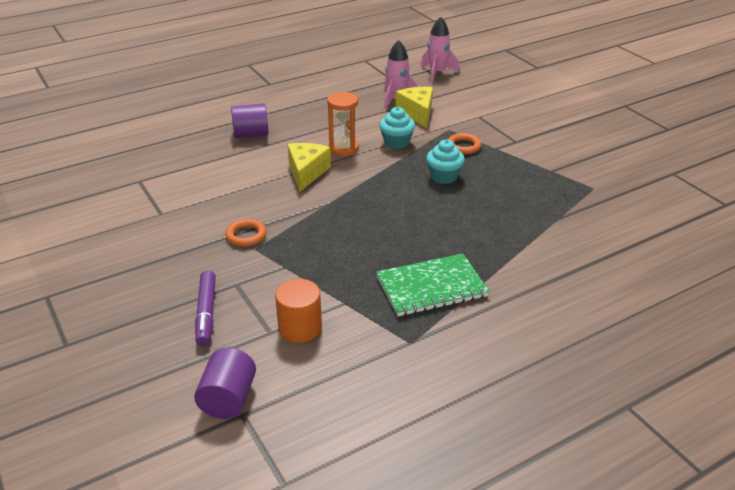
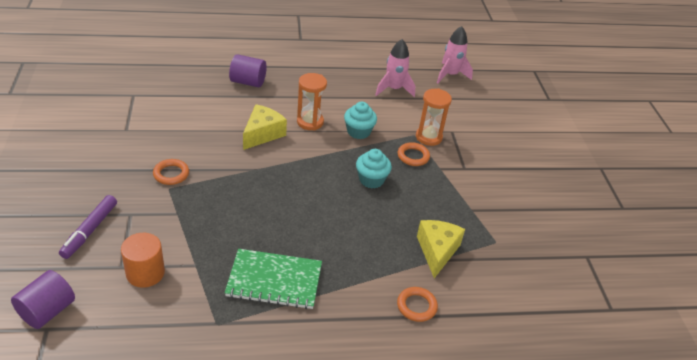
camera: 20 degrees right, 5 degrees up
(417, 113) = (400, 109): yellow cheese -> yellow cheese (437, 251)
(463, 127) = (428, 137): none -> orange hourglass
(574, 260) = (416, 306): none -> orange ring

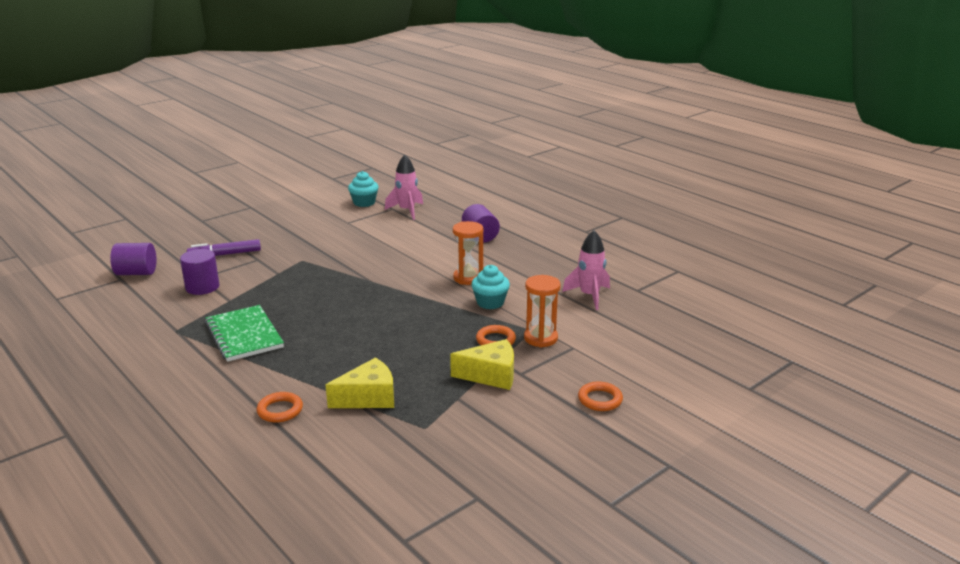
camera: 60 degrees right, 15 degrees down
(145, 273) = (202, 287): orange cylinder -> purple cylinder
(171, 174) = (319, 255): orange ring -> orange ring (600, 399)
(262, 134) = (419, 266): yellow cheese -> yellow cheese (491, 375)
(371, 180) = (428, 332): turquoise cupcake -> turquoise cupcake (364, 203)
(450, 75) = (674, 315): pink rocket -> pink rocket (407, 211)

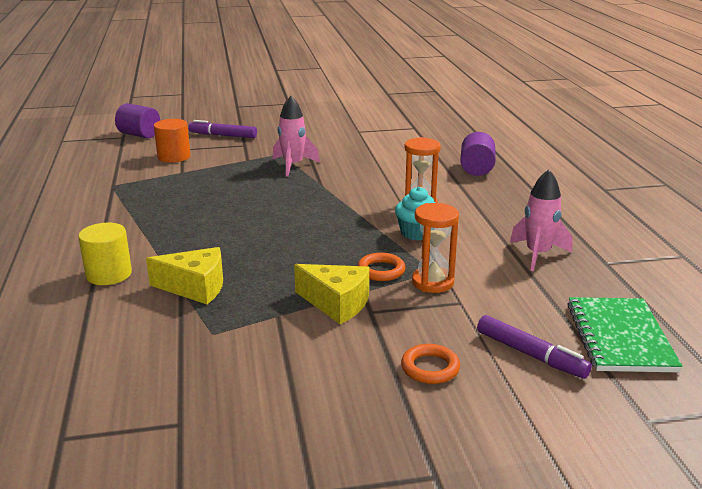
camera: 30 degrees right, 0 degrees up
(202, 287) = (174, 157): purple cylinder -> orange cylinder
(244, 335) = (158, 203): green notebook -> green notebook (619, 337)
(280, 410) = (109, 274): orange ring -> yellow cylinder
(364, 203) = (393, 118): turquoise cupcake -> none
(407, 211) = (426, 132): pink rocket -> pink rocket (293, 165)
(651, 369) = (530, 355): none -> purple marker

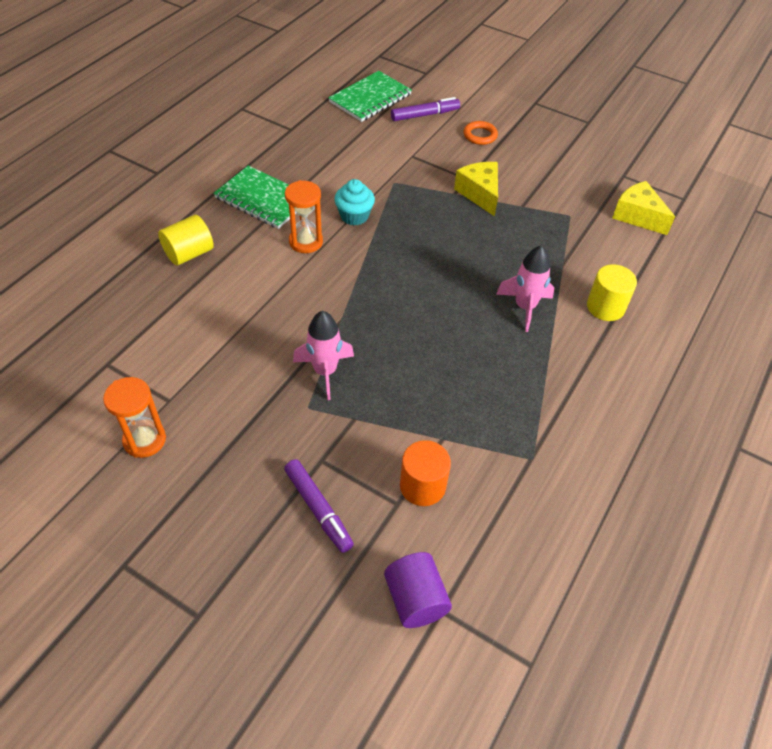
camera: 140 degrees left, 25 degrees up
(195, 287) = (553, 257): yellow cheese -> yellow cheese (637, 216)
(381, 270) = (423, 200): orange ring -> none
(432, 282) = (406, 175): orange hourglass -> orange hourglass (144, 440)
(476, 169) = (189, 253): purple cylinder -> yellow cylinder
(502, 210) = (263, 199): none -> green notebook
(530, 355) = (425, 115): purple marker -> purple marker turned 75 degrees clockwise
(538, 254) = (314, 155): pink rocket -> pink rocket (525, 307)

